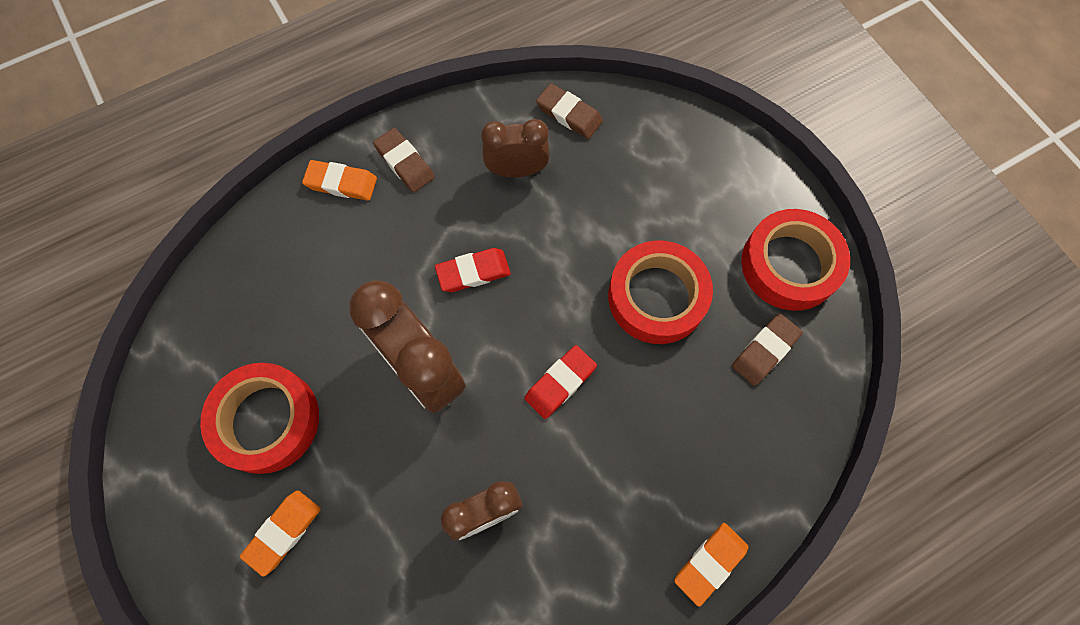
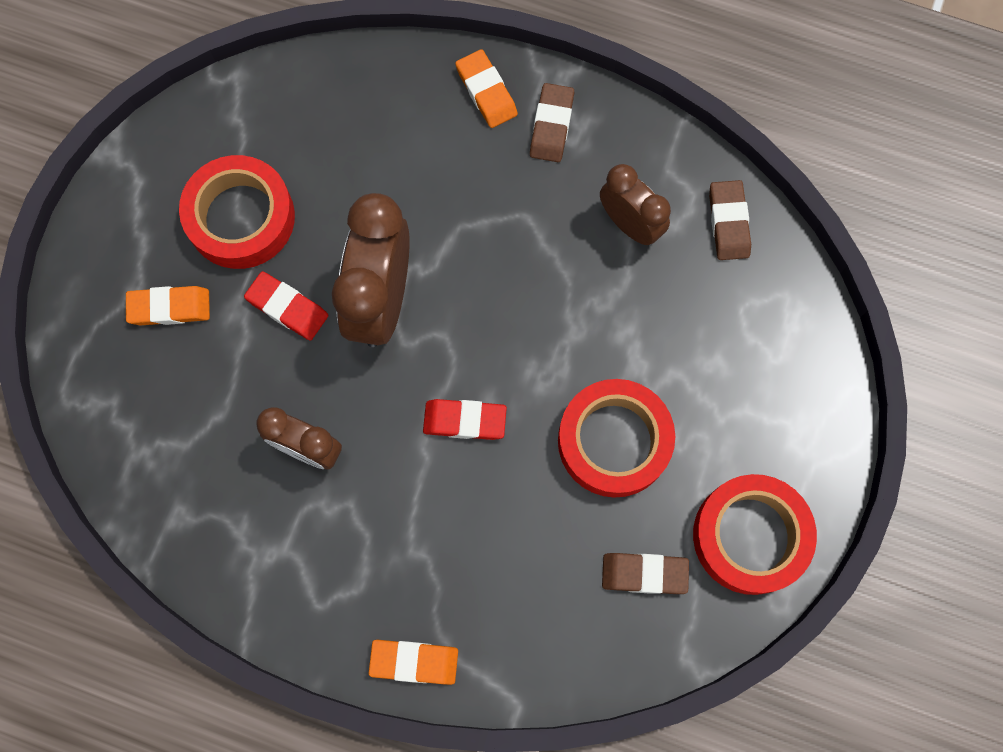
camera: 50 degrees right, 5 degrees up
(473, 272) = (501, 268): red eraser -> red eraser (287, 308)

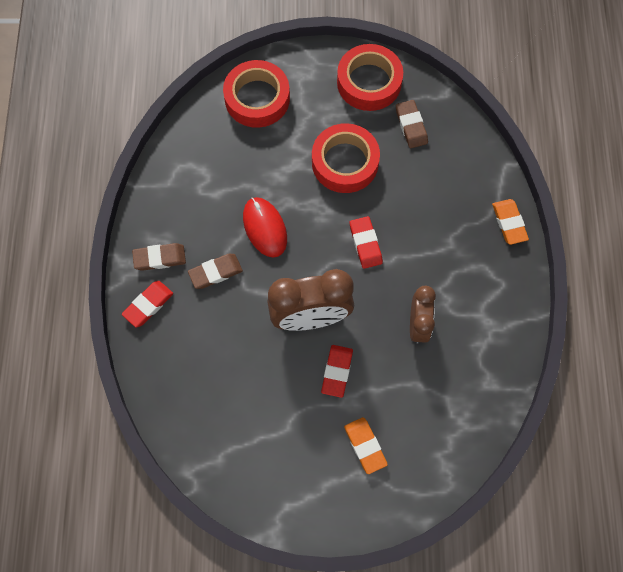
camera: 110 degrees left, 5 degrees down
(241, 218) = (288, 426): red tape -> red tape (257, 98)
(486, 91) = (148, 305): orange eraser -> red eraser
(545, 283) = (265, 228): none -> red mouse
(629, 224) = (210, 194): brown clock -> none
(728, 222) = (191, 142): brown eraser -> brown eraser (215, 272)

